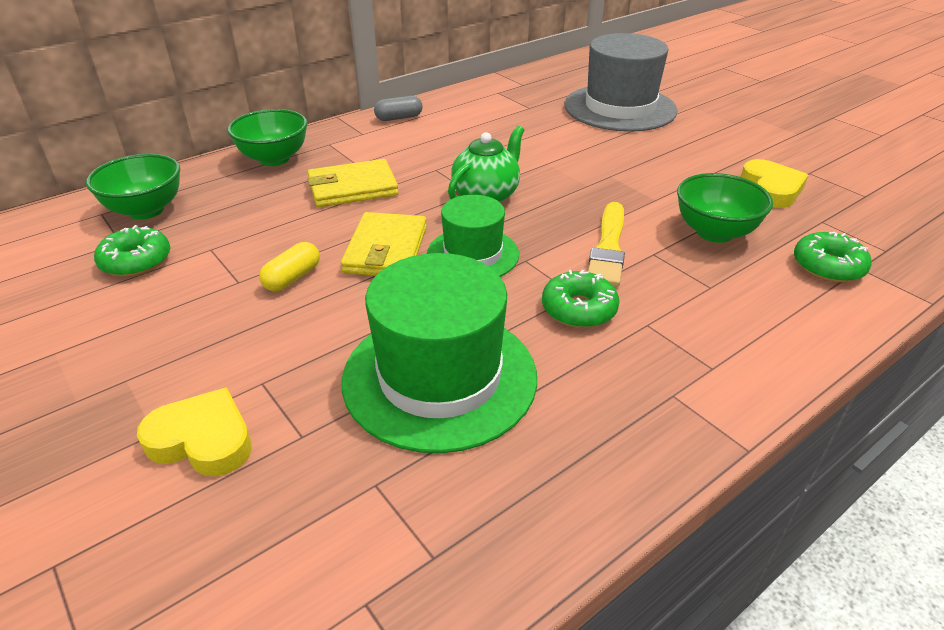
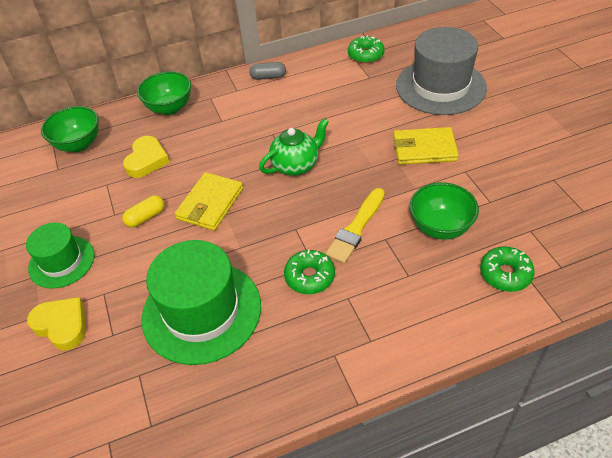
camera: 20 degrees right, 10 degrees up
(136, 261) = (62, 187): green donut -> green donut (365, 55)
(352, 188) = (210, 144): yellow wallet -> yellow wallet (424, 149)
(473, 254) = (263, 217): green hat -> green hat (61, 262)
(771, 189) = (510, 192): yellow heart -> yellow heart (147, 160)

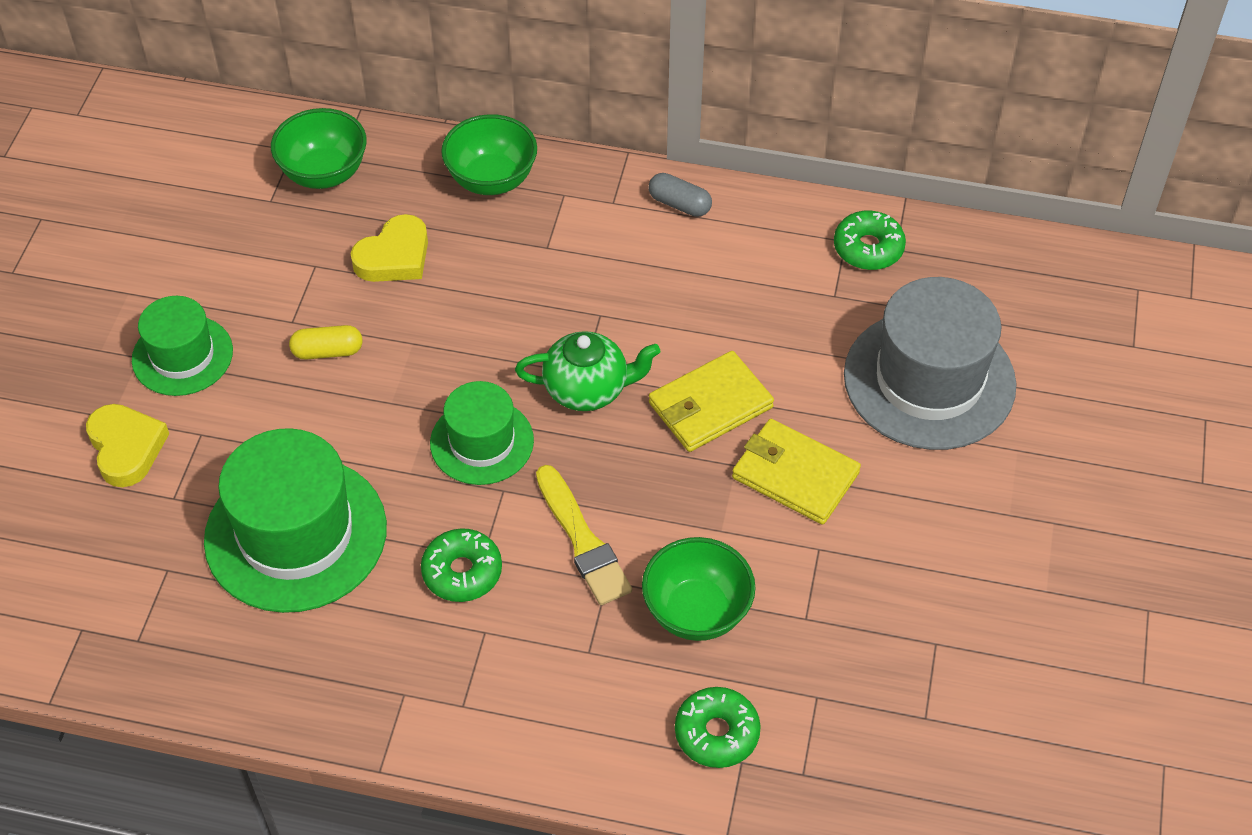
camera: 30 degrees right, 5 degrees up
(210, 204) = (424, 381): yellow wallet -> yellow wallet (710, 405)
(264, 214) = (482, 442): none -> green hat
(356, 228) = (582, 540): yellow brush -> yellow brush turned 90 degrees counterclockwise

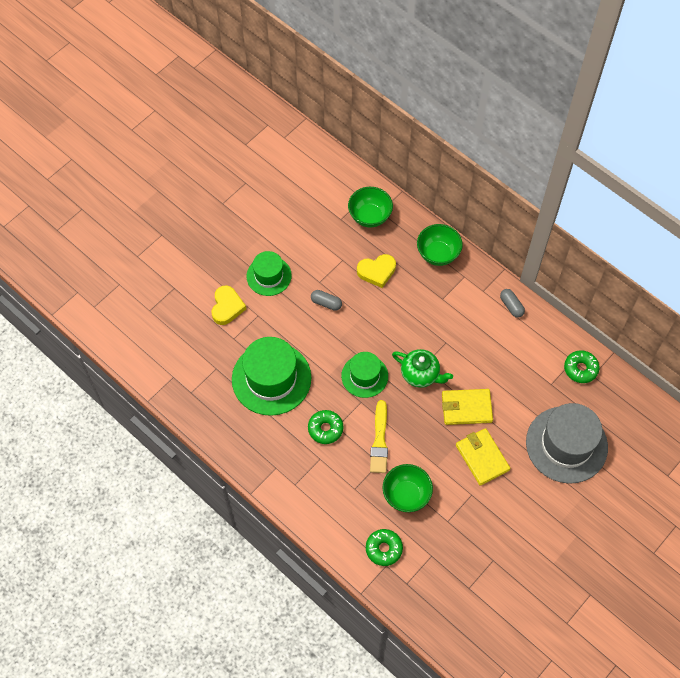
camera: 30 degrees right, 10 degrees up
(327, 351) = (326, 303): yellow capsule -> grey capsule

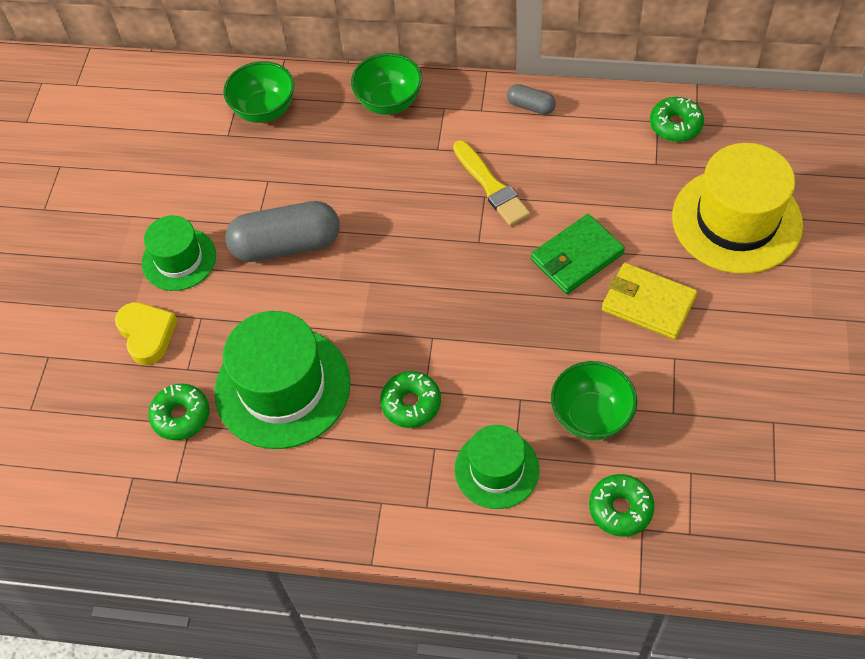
camera: 30 degrees left, 5 degrees down
(215, 361) = (181, 416): none -> green donut
(326, 303) = (286, 245): grey capsule -> grey capsule, size x2.09
(364, 376) = (411, 302): green hat -> green hat (496, 469)
(377, 271) = (325, 168): yellow heart -> none
(379, 440) = (497, 370): yellow brush -> yellow brush (491, 186)
(420, 374) = (483, 254): green teapot -> none
(466, 408) = (577, 257): yellow wallet -> green wallet
(566, 444) = (736, 220): grey hat -> yellow hat

